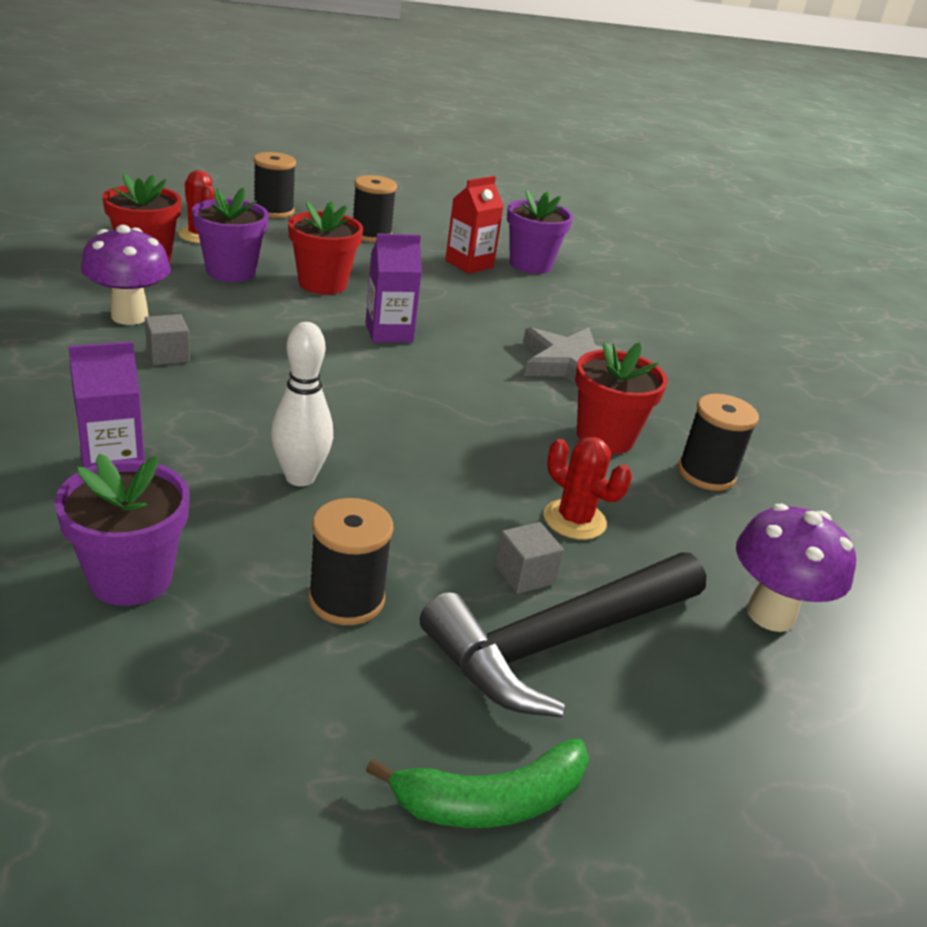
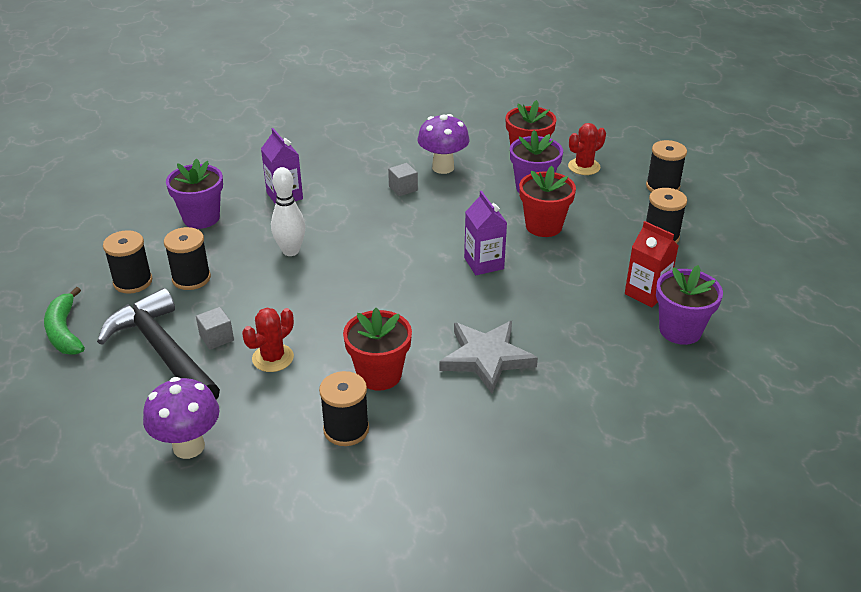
camera: 90 degrees right, 5 degrees up
(333, 687) = (133, 282): none -> black spool

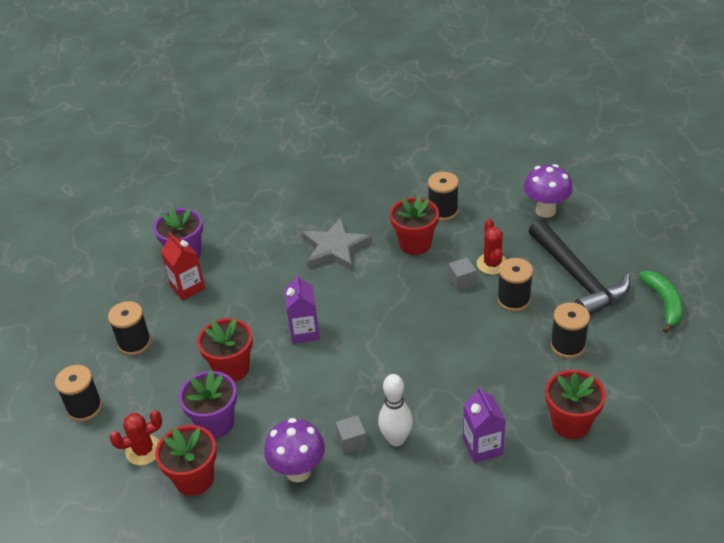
camera: 165 degrees left, 5 degrees up
(133, 282) = (621, 348): black spool -> black spool (513, 300)
(201, 218) = (571, 423): purple flower pot -> red flower pot
(216, 338) = (537, 285): grey cube -> grey cube (462, 281)
(273, 358) = (492, 264): red cactus -> red cactus turned 60 degrees counterclockwise
(291, 251) = (477, 367): white bowling pin -> white bowling pin (396, 439)

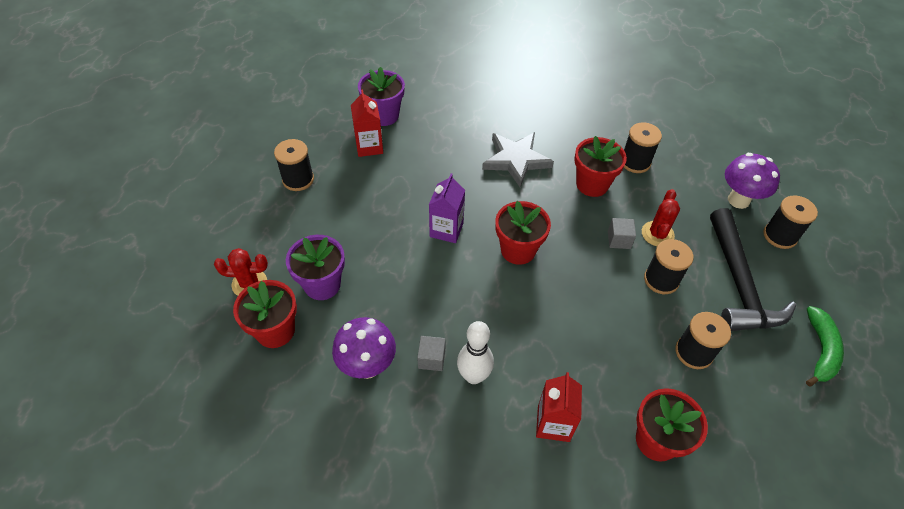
camera: 20 degrees right, 10 degrees up
(84, 407) = (226, 222): black spool -> black spool (780, 236)
(231, 368) = (364, 238): red flower pot -> red flower pot (518, 250)
(482, 446) = (553, 423): purple carton -> red carton

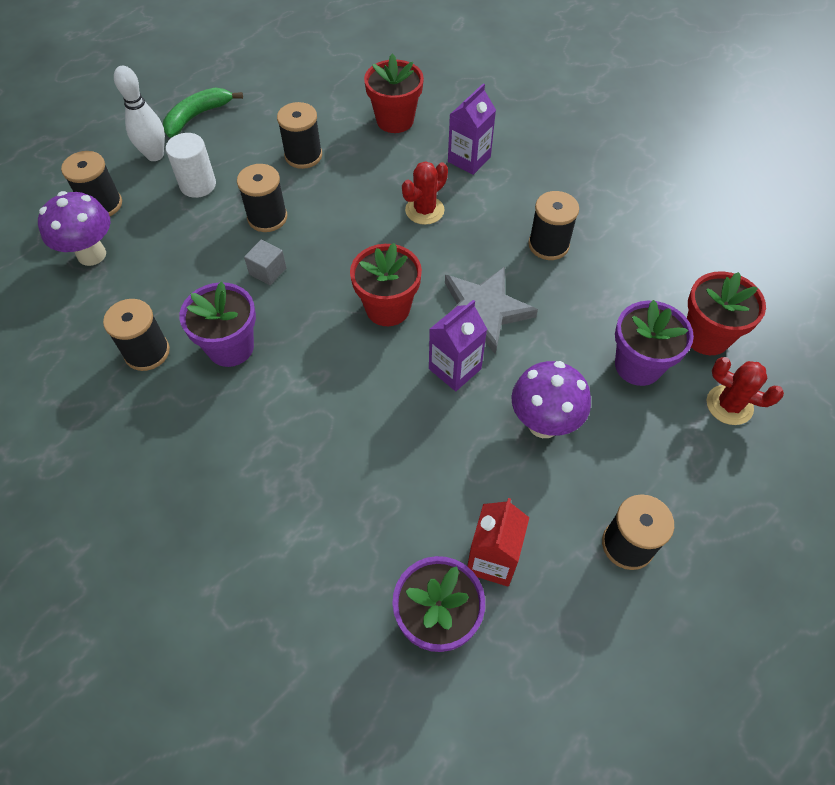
camera: 150 degrees left, 5 degrees up
(367, 366) = (616, 263): purple mushroom -> purple mushroom (543, 424)
(431, 359) = (548, 245): grey cube -> black spool
(473, 376) = (516, 216): white bowling pin -> white bowling pin (155, 155)
(516, 160) = (294, 428): grey star -> grey star (483, 311)
(553, 423) = (469, 159): red carton -> purple carton
(592, 184) = (230, 347): red flower pot -> purple flower pot
(657, 234) = (221, 259): red cactus -> red cactus (424, 210)
(739, 283) = (198, 185): black hammer -> white cylinder

